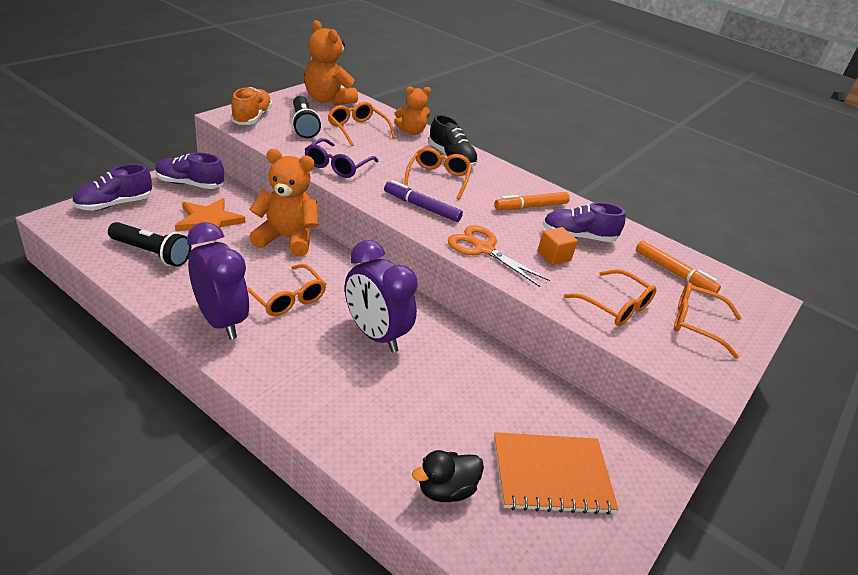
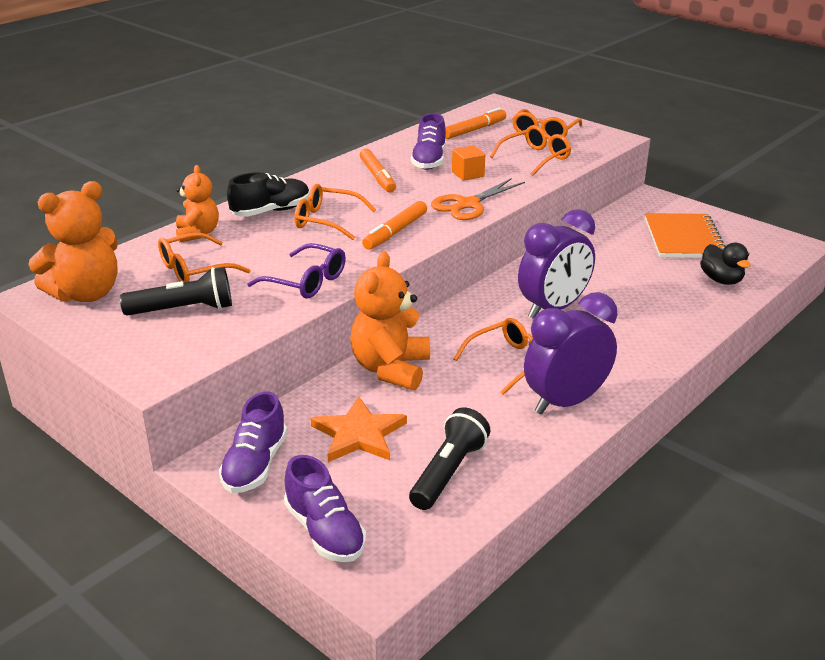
camera: 80 degrees left, 5 degrees down
(252, 118) = (157, 354): orange shoe -> none
(421, 207) = (395, 232): purple marker -> orange marker

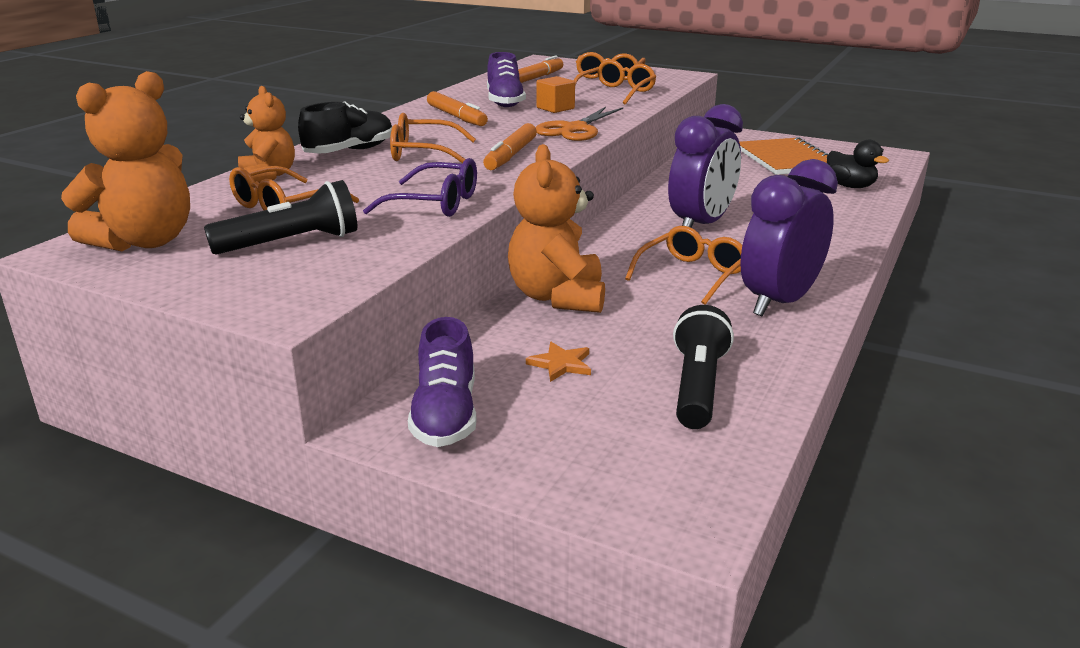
camera: 15 degrees left, 5 degrees down
(325, 531) = (585, 475): purple shoe -> none
(359, 434) = (561, 364): orange star -> orange star, size x0.54

